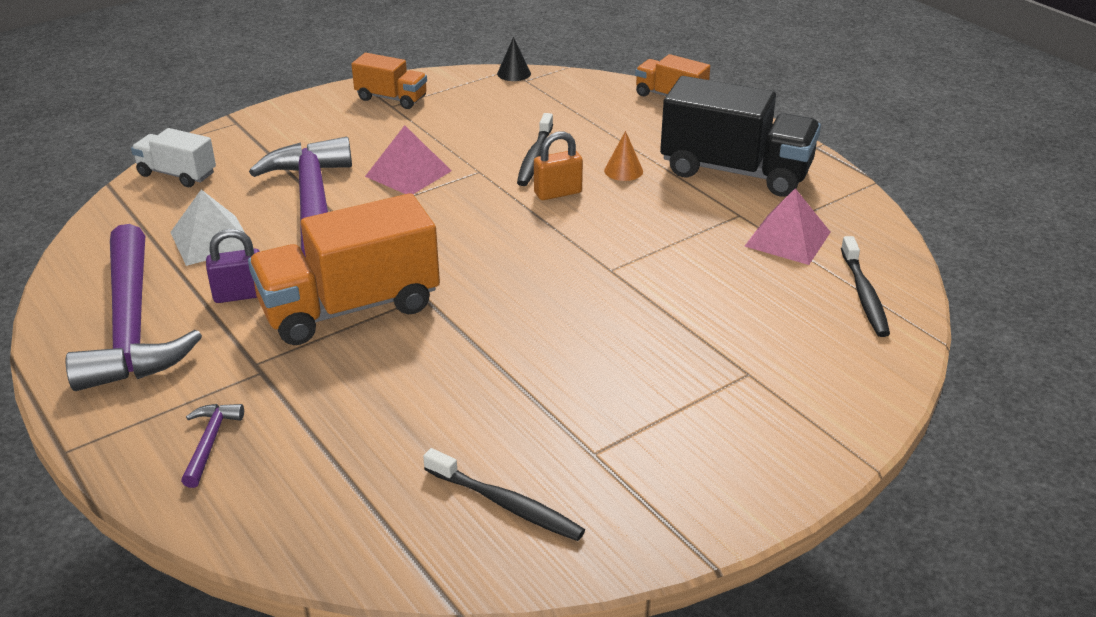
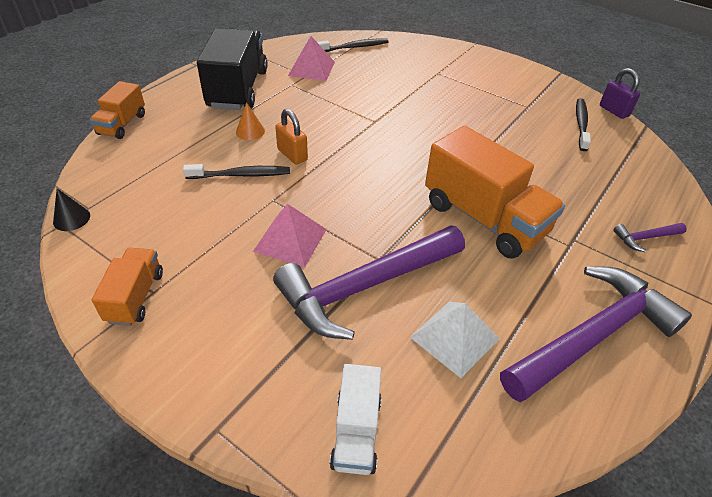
camera: 110 degrees left, 10 degrees up
(240, 295) = (510, 283): purple padlock -> purple padlock (614, 111)

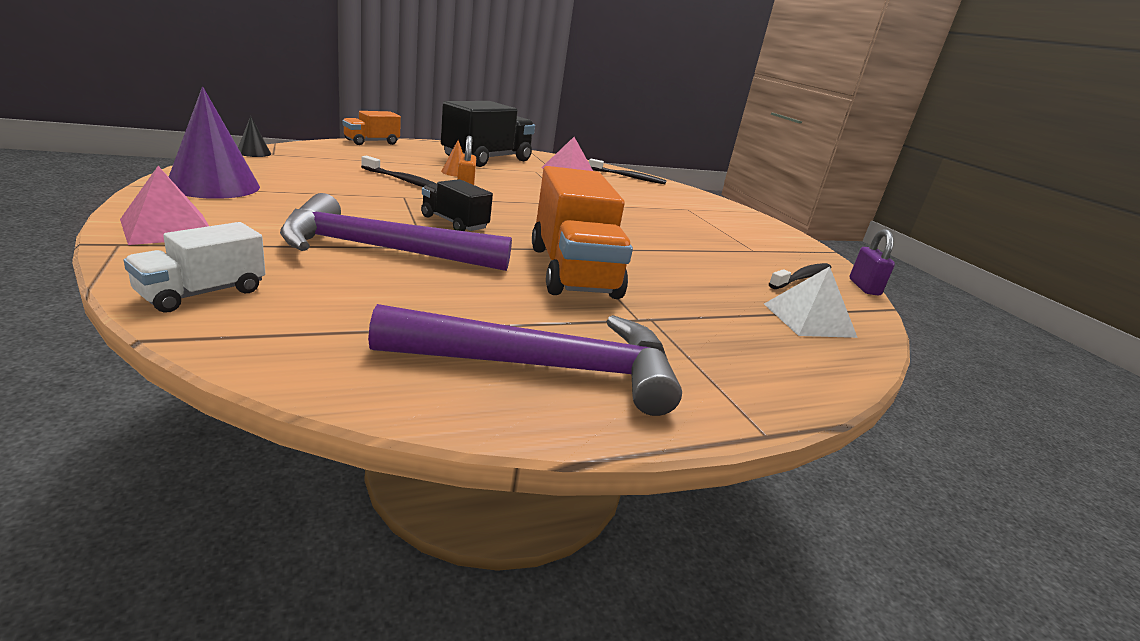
camera: 30 degrees right, 20 degrees down
(135, 297) = (214, 185): orange truck -> purple cone
(290, 240) = (374, 212): pink pyramid -> pink pyramid (168, 228)
(352, 212) = (454, 223): none -> black truck
(454, 337) = (398, 301): white pyramid -> white pyramid (809, 320)
(645, 238) = (748, 355): purple hammer -> none

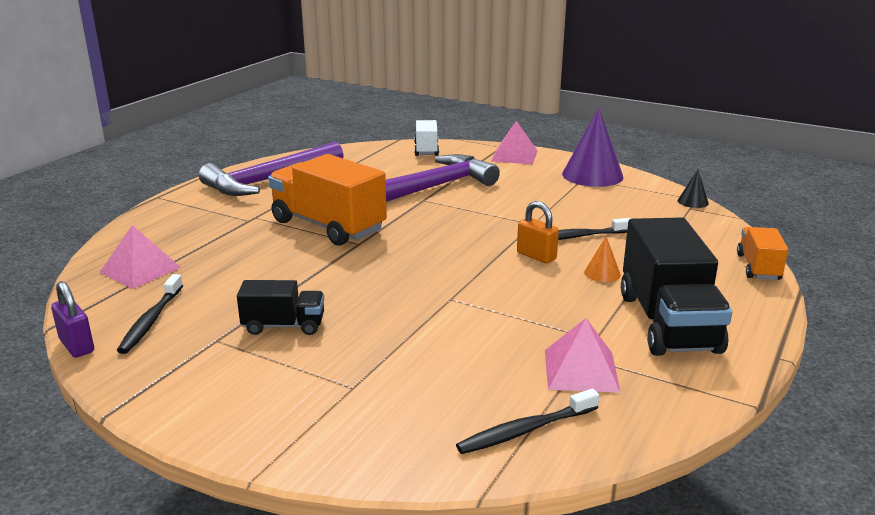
camera: 145 degrees right, 0 degrees up
(454, 223) = (454, 221): black truck -> black truck (284, 326)
(809, 320) = (140, 269): white pyramid -> pink pyramid

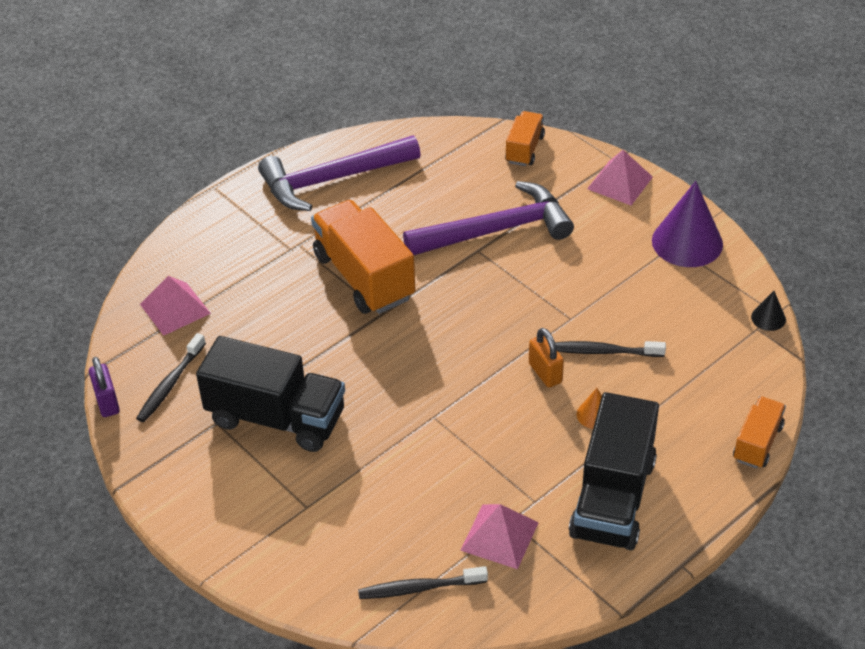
camera: 20 degrees right, 20 degrees up
(284, 326) = (276, 418): black truck -> black truck, size x1.88
(426, 149) = (524, 149): white truck -> orange truck

